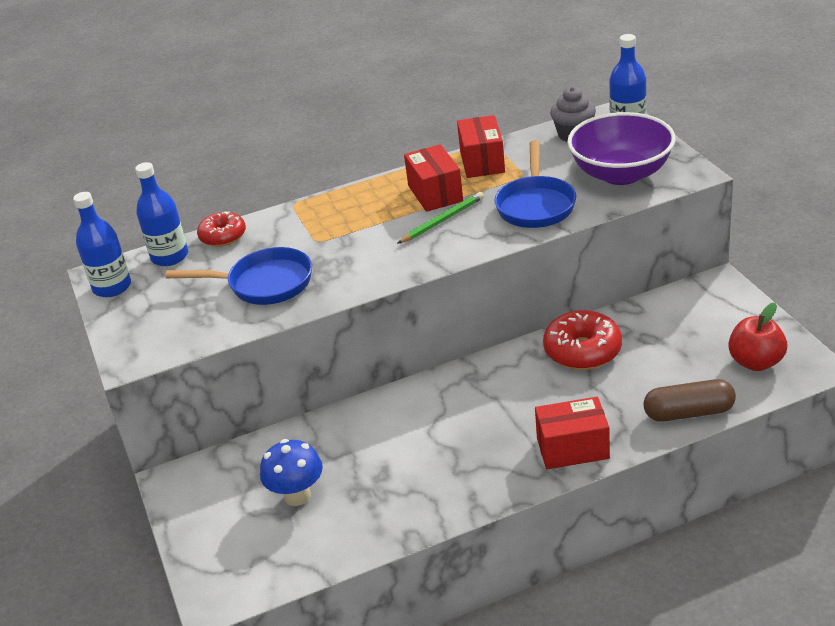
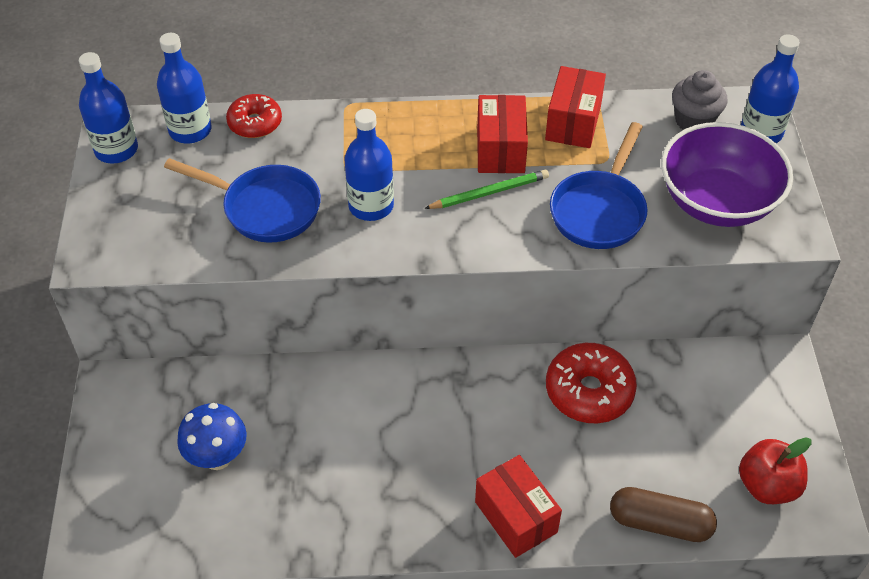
camera: 15 degrees right, 15 degrees up
(352, 256) = (371, 206): none -> blue bottle
(572, 448) = (515, 517): red box -> red box turned 45 degrees clockwise

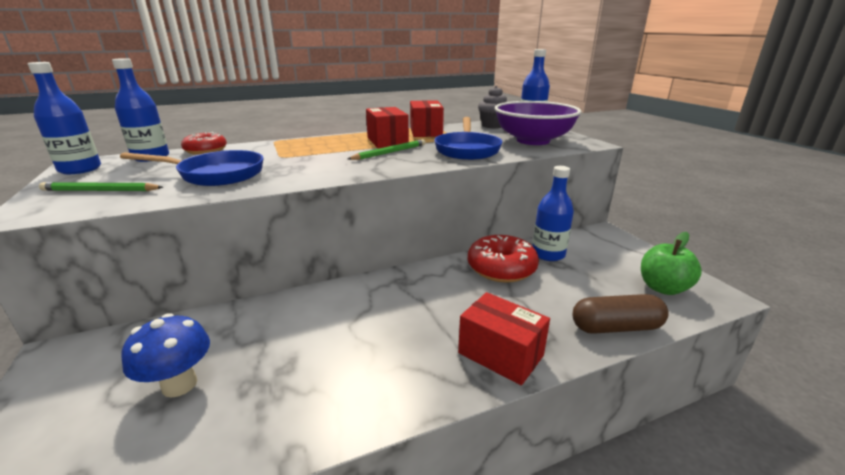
camera: 20 degrees left, 25 degrees down
(147, 220) = (100, 191): none -> green pencil
(371, 206) = (305, 165): blue bottle -> blue bottle (548, 254)
(767, 486) = (663, 288): red apple -> green apple

